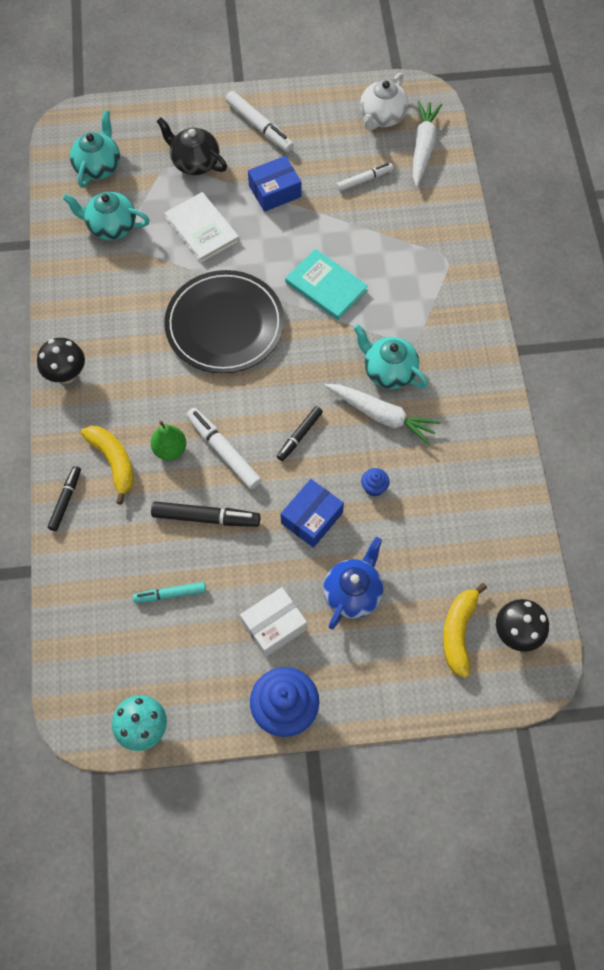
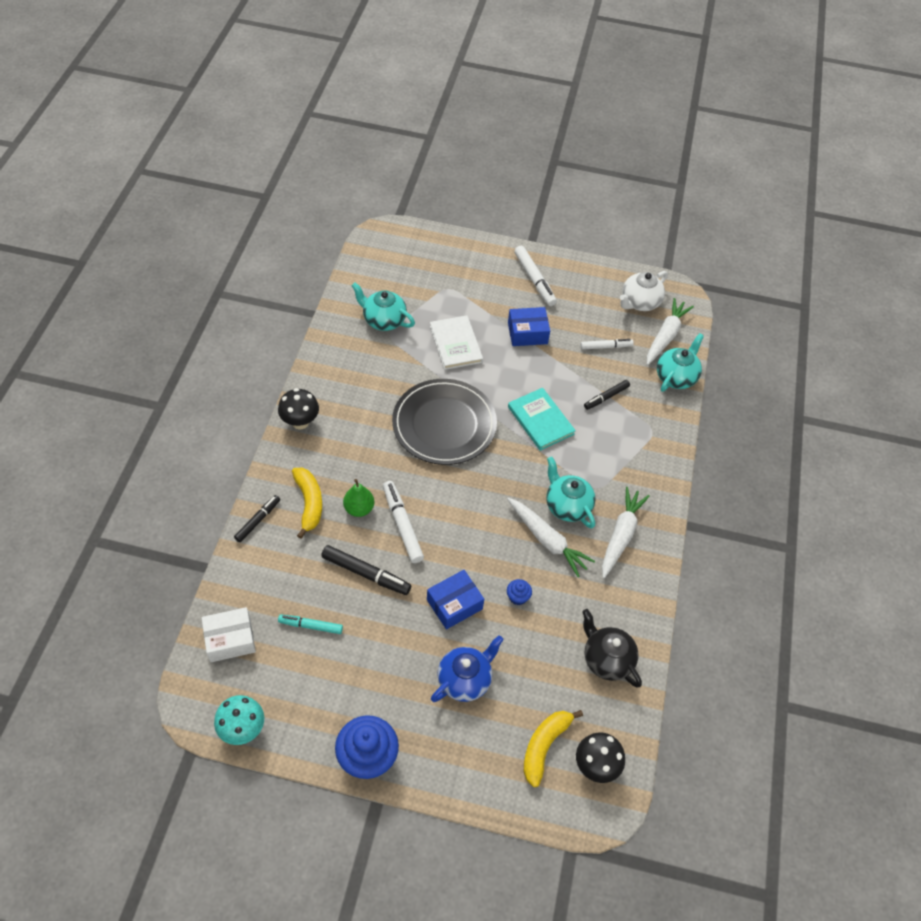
camera: 15 degrees right, 10 degrees down
(98, 166) = (392, 272): turquoise teapot -> turquoise teapot (676, 377)
(194, 162) = (470, 291): black teapot -> black teapot (606, 659)
(274, 625) = (386, 683): white box -> white box (230, 639)
(299, 436) = (471, 533): black marker -> black marker (606, 397)
(455, 384) = (621, 535): none -> white carrot

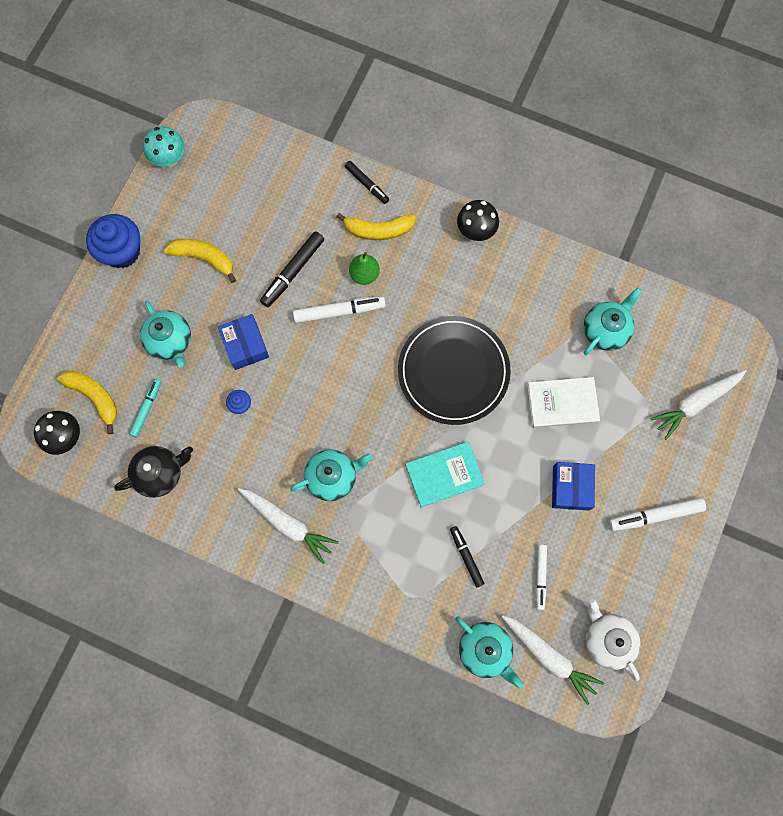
camera: 105 degrees right, 20 degrees up
(230, 639) = (251, 154): white box -> none
(311, 626) = (250, 219): turquoise marker -> turquoise marker (146, 409)
(363, 665) = (204, 258): none -> yellow banana
(465, 679) = (170, 341): blue teapot -> turquoise teapot
(547, 540) = (296, 447): white carrot -> white carrot (695, 403)

